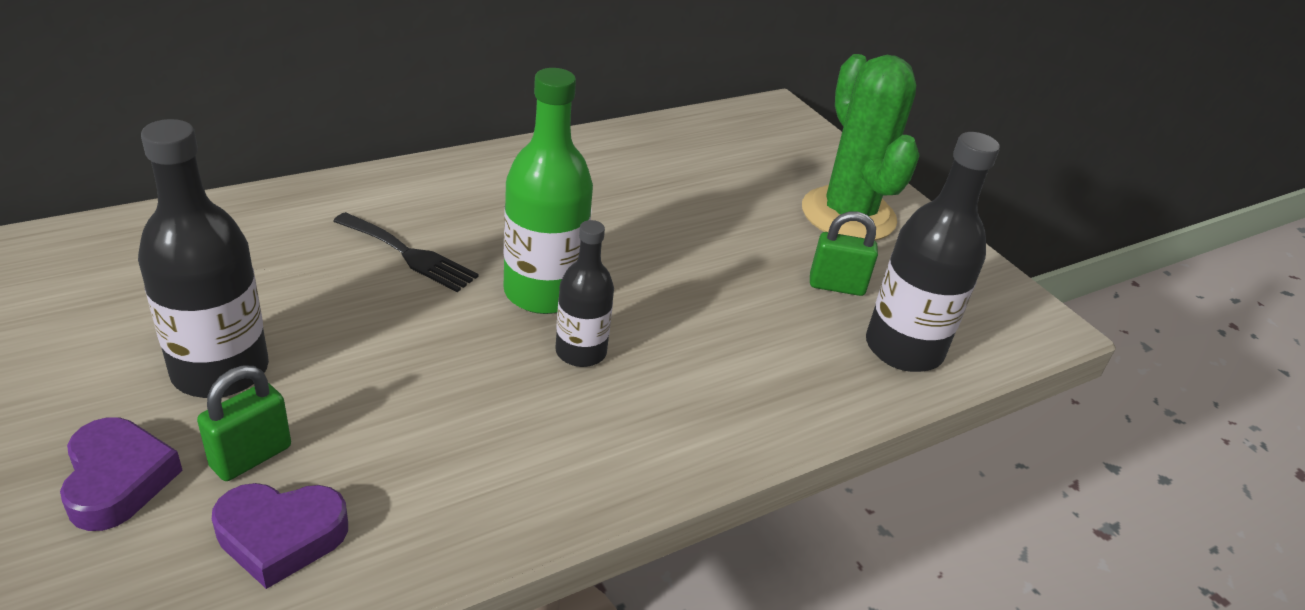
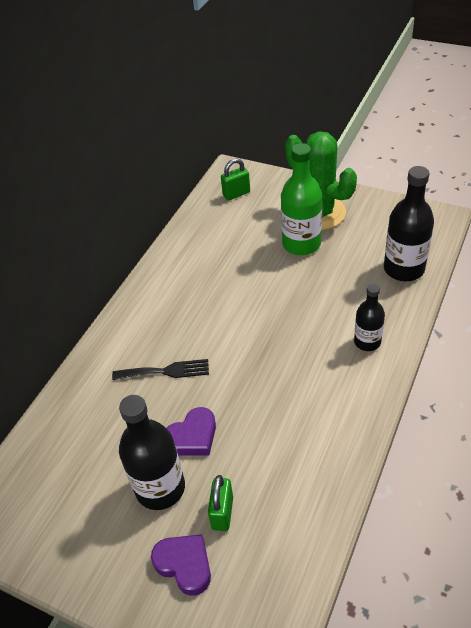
camera: 25 degrees left, 10 degrees up
(281, 536) = (275, 533): purple heart -> purple heart (193, 437)
(543, 292) = (243, 347): green bottle -> green bottle (301, 244)
(581, 352) = (290, 364): black bottle -> black bottle (367, 342)
(836, 286) = (351, 255): green padlock -> green padlock (236, 194)

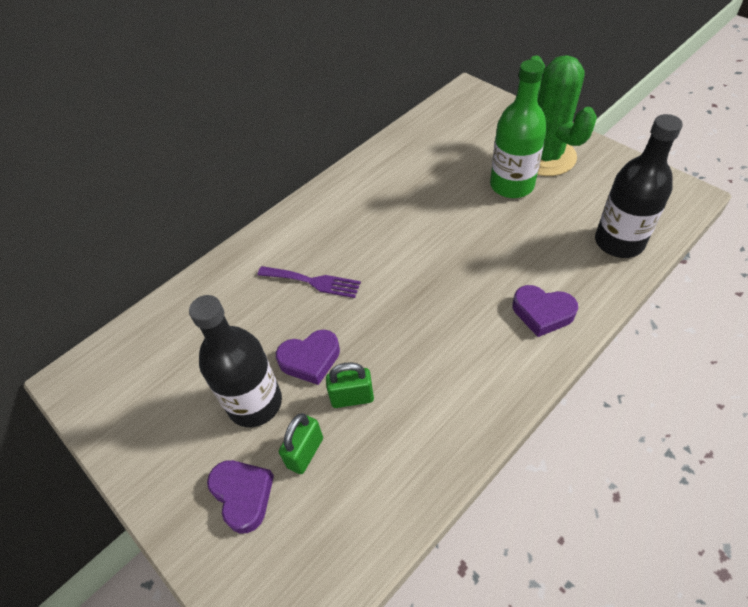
camera: 20 degrees right, 5 degrees up
(166, 371) = (313, 282): black fork -> purple fork
(236, 194) = (463, 116): green padlock -> green padlock (352, 398)
(367, 342) = (542, 313): black bottle -> purple heart

